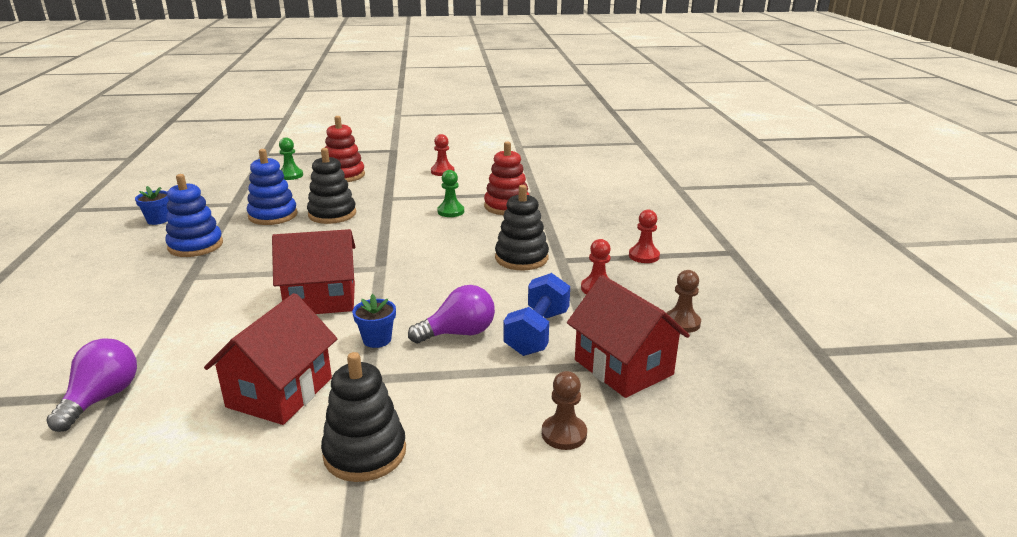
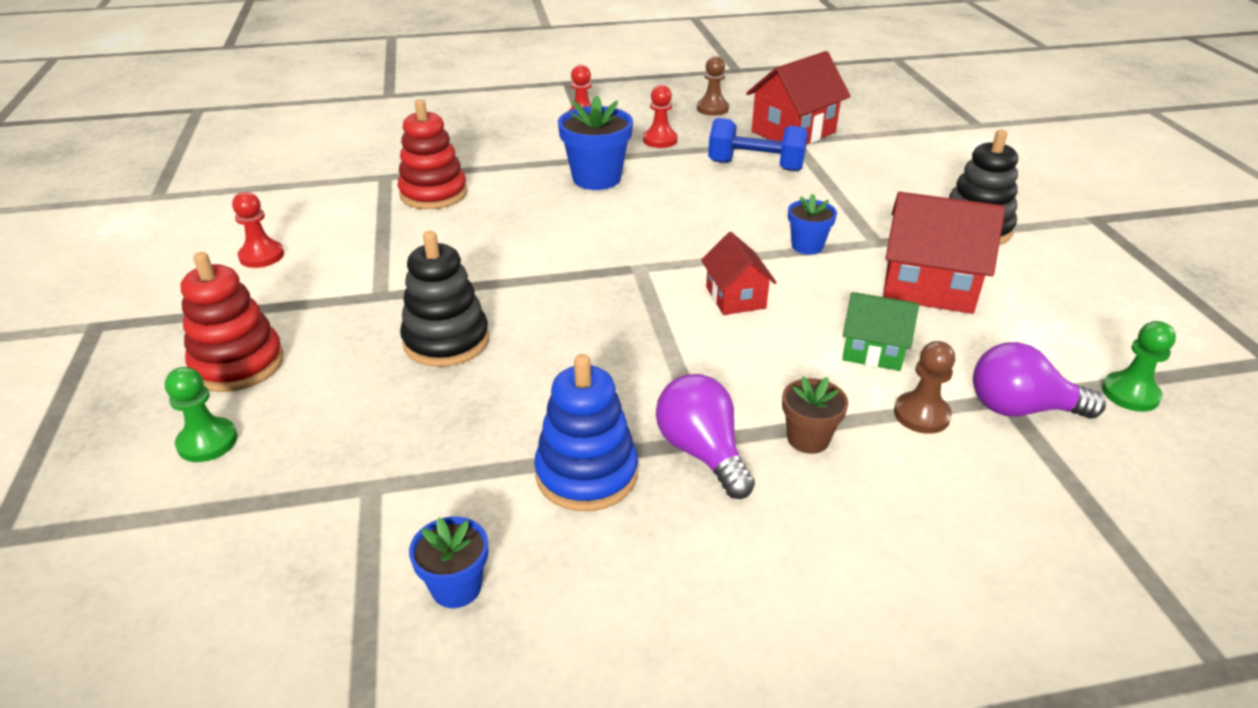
camera: 95 degrees left, 10 degrees up
(159, 307) = (808, 439): none -> brown flower pot
(218, 346) = (873, 351): none -> green house
(273, 215) = (445, 410): blue stacking toy -> none
(321, 299) = (735, 297): red house -> red house, size x0.60
(451, 211) = (447, 233): green pawn -> green pawn (1130, 394)
(458, 333) = (774, 203): purple light bulb -> purple light bulb (702, 452)
(521, 258) = (596, 178): black stacking toy -> blue flower pot
(564, 434) = (894, 153): brown pawn -> brown pawn (921, 415)

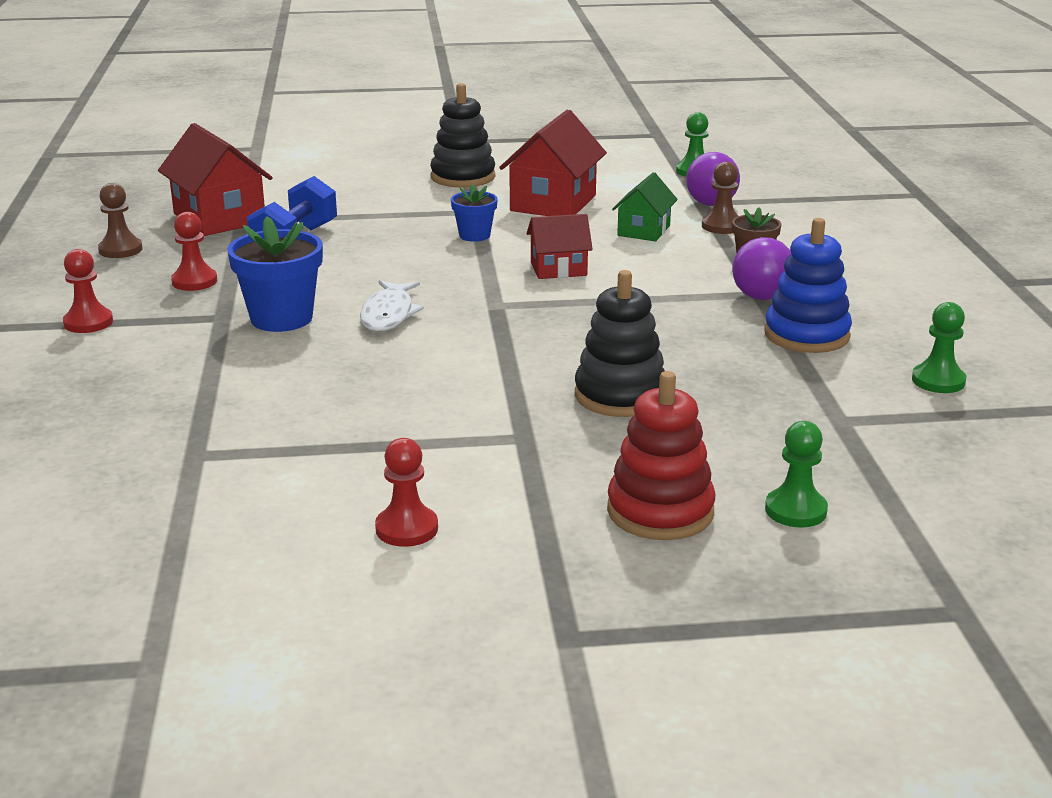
camera: 85 degrees left, 10 degrees down
(433, 194) = (272, 416): red stacking toy -> none
(456, 587) = (938, 381): blue flower pot -> green pawn
(610, 219) = (389, 314): none -> white fish

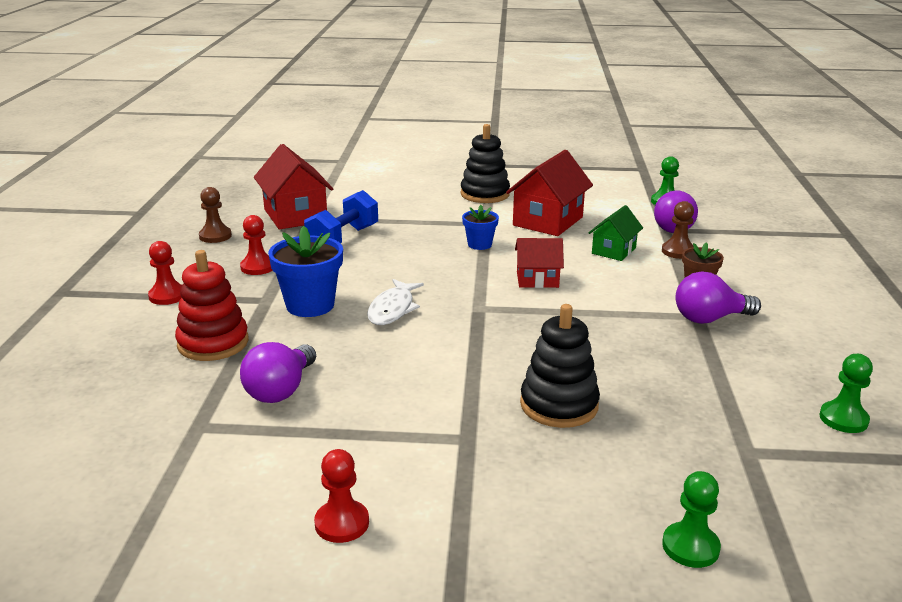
camera: 10 degrees right, 0 degrees up
(281, 410) = (281, 390): none -> purple light bulb
(660, 511) = (566, 532): red stacking toy -> red stacking toy (213, 343)
(806, 335) = (731, 360): blue stacking toy -> none

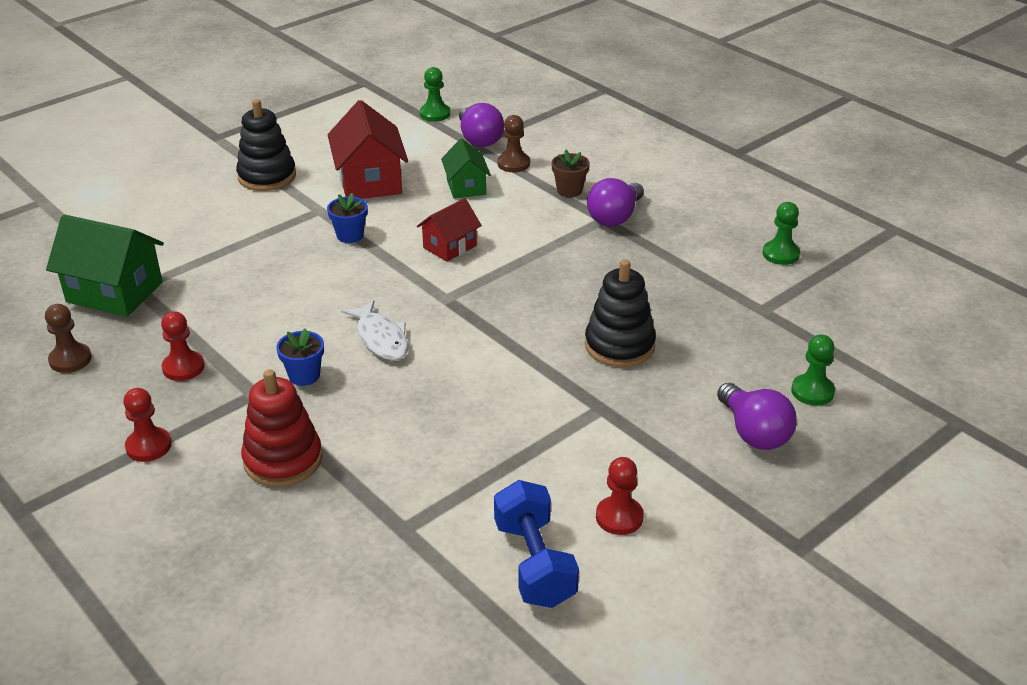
camera: 45 degrees left, 10 degrees up
(281, 390) = (414, 460): purple light bulb -> purple light bulb (754, 433)
(295, 215) = (114, 292): red house -> green house
(310, 305) = (304, 376): blue flower pot -> blue flower pot, size x0.58
(343, 239) = (213, 293): blue dumbbell -> blue dumbbell (534, 563)

